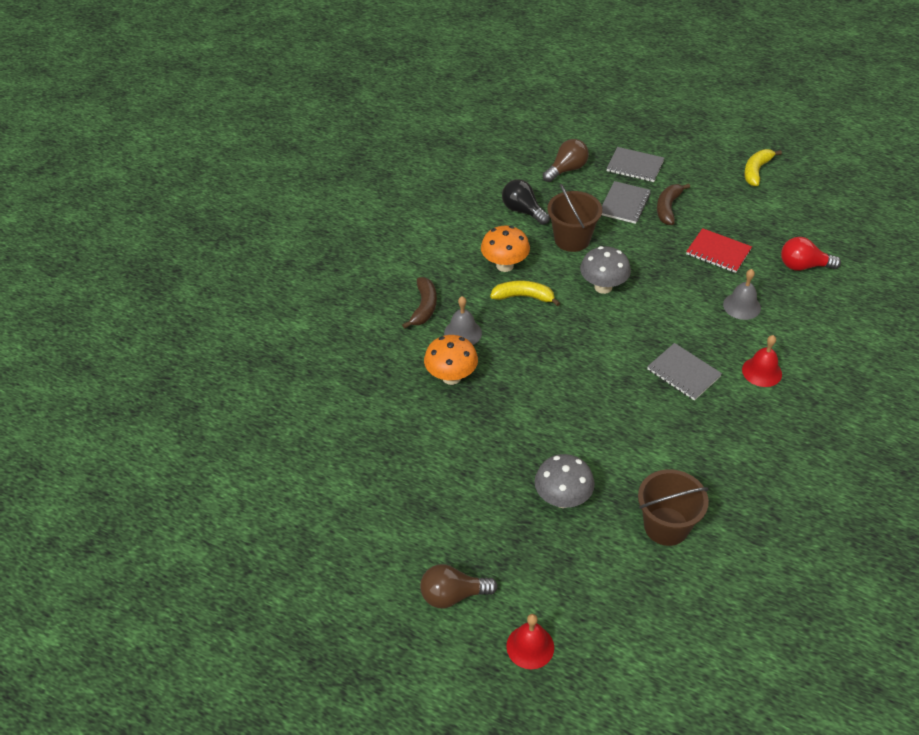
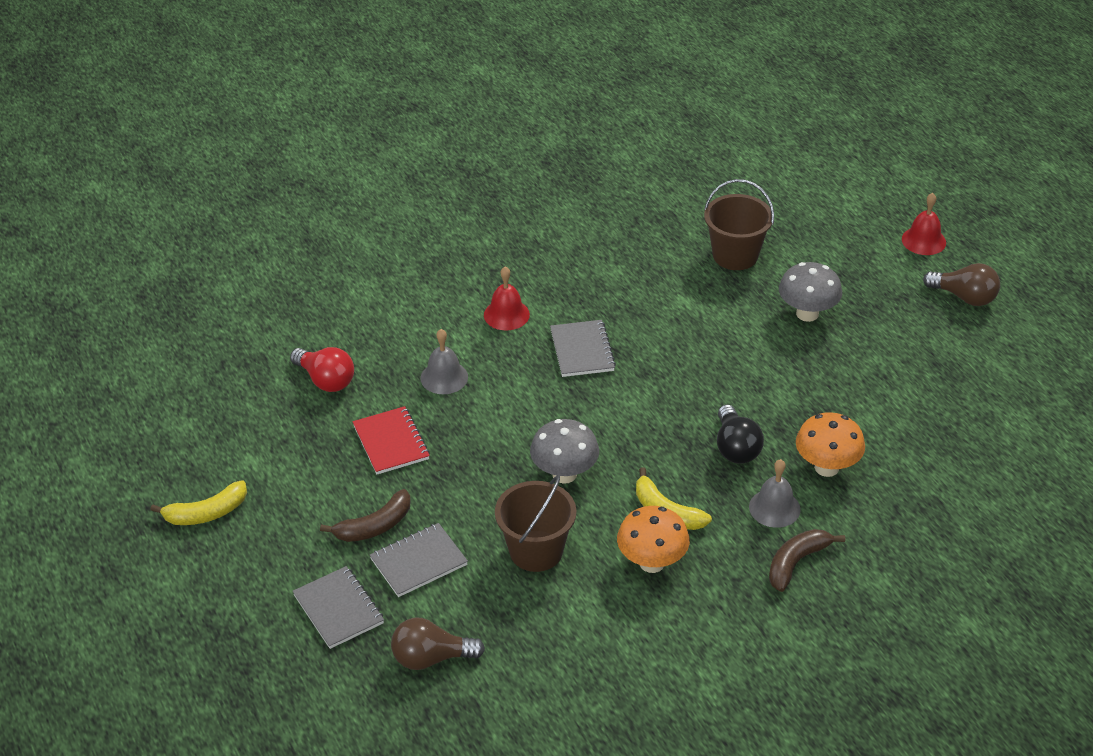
camera: 145 degrees left, 5 degrees down
(523, 211) = (555, 627): black light bulb -> black light bulb (735, 448)

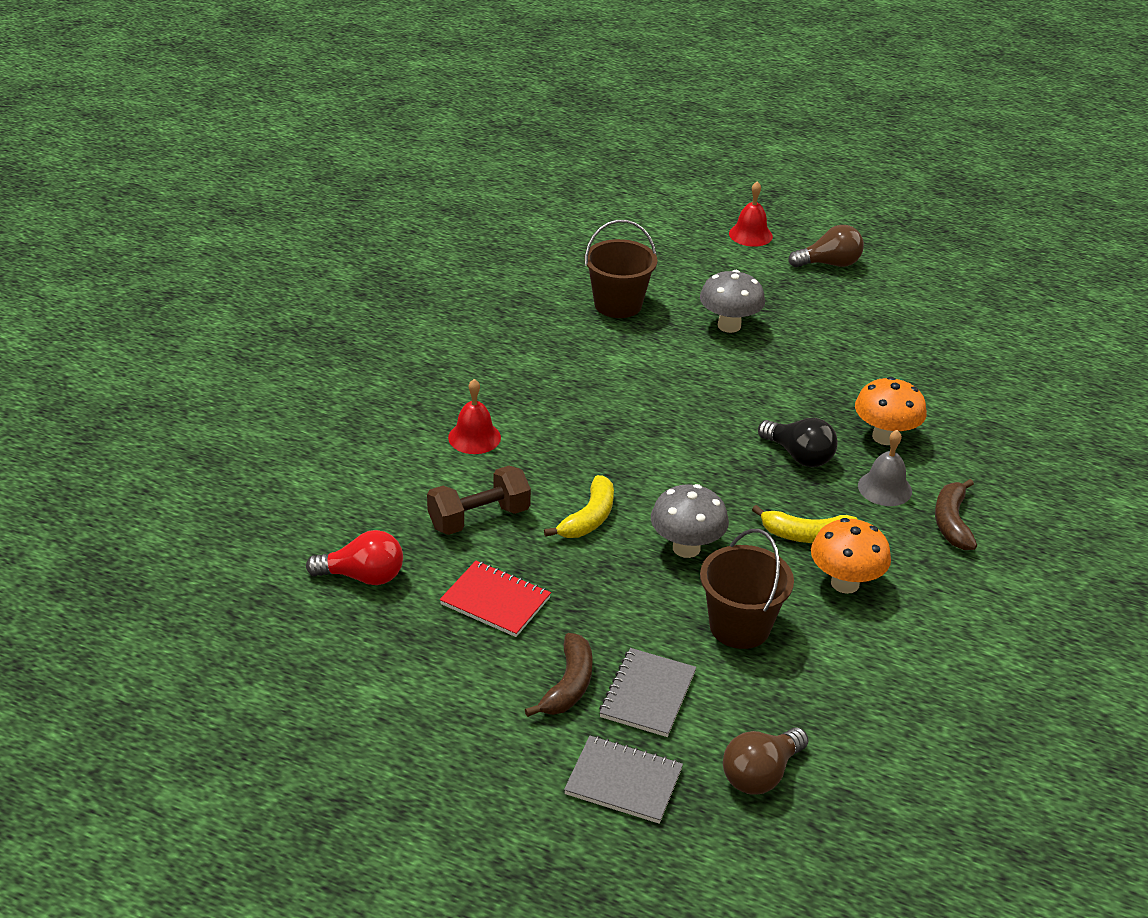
camera: 40 degrees left, 5 degrees down
(206, 513) = (381, 767): yellow banana -> yellow banana (589, 518)
(444, 377) = (479, 518): grey bell -> brown dumbbell
(582, 350) = (579, 437): grey notebook -> none

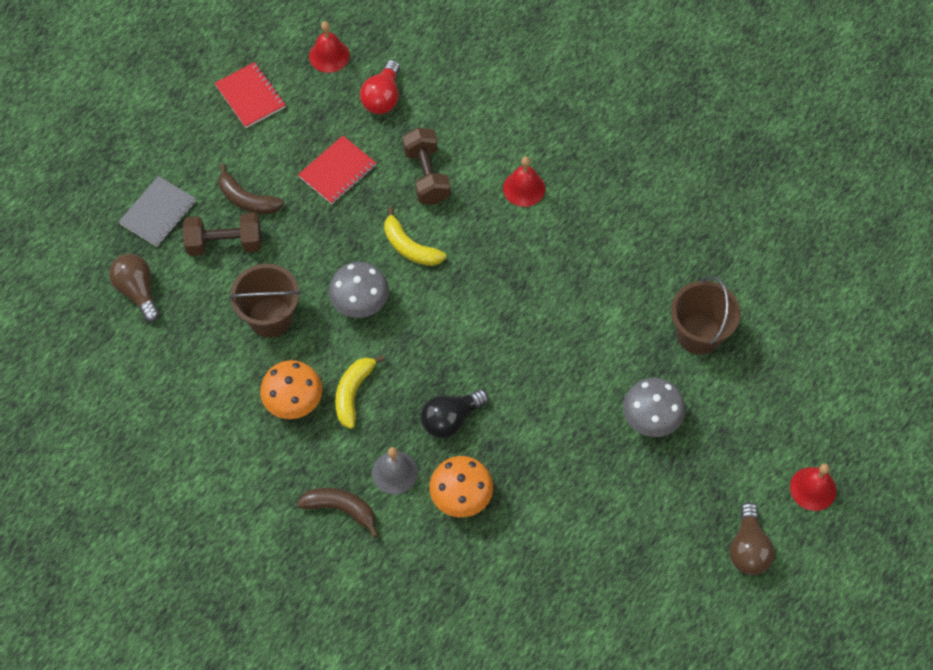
camera: 105 degrees right, 25 degrees up
(297, 643) = (329, 55): none -> red bell
(388, 717) = (250, 96): none -> red notebook
(647, 694) = (225, 243): grey notebook -> brown dumbbell

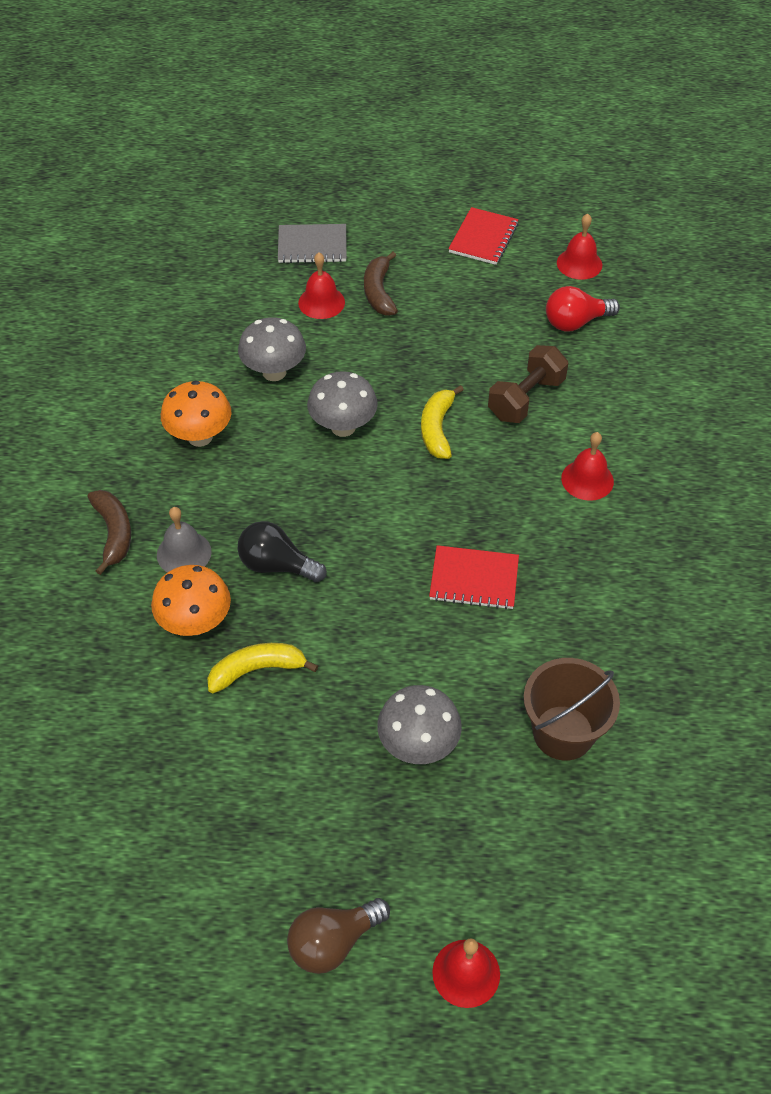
camera: 55 degrees right, 10 degrees down
(138, 291) = (225, 275): brown light bulb -> none
(225, 243) = (321, 302): brown dumbbell -> red bell
(270, 317) = (274, 372): brown bucket -> grey mushroom
(337, 171) = (466, 334): red notebook -> red notebook (474, 579)
(353, 393) = (244, 474): yellow banana -> yellow banana (257, 670)

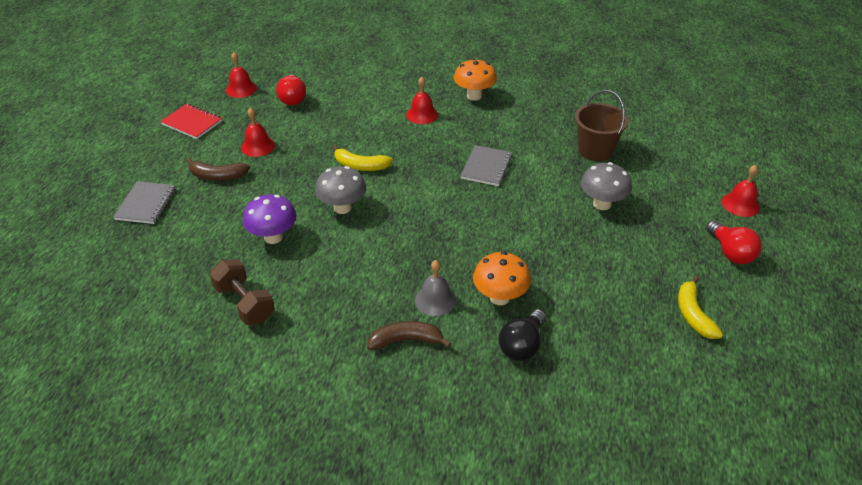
camera: 80 degrees left, 10 degrees down
(200, 437) = (323, 283): orange mushroom -> orange mushroom (474, 96)
(257, 670) = (542, 269): yellow banana -> yellow banana (693, 314)
(274, 372) = (273, 237): grey mushroom -> purple mushroom
(277, 565) = (457, 252): black light bulb -> black light bulb (522, 345)
(321, 302) = (212, 205): red bell -> red bell (258, 146)
(333, 942) = (730, 252): brown light bulb -> red light bulb
(474, 579) = (486, 167): red notebook -> grey notebook
(526, 399) = (349, 127): brown dumbbell -> brown dumbbell (245, 303)

